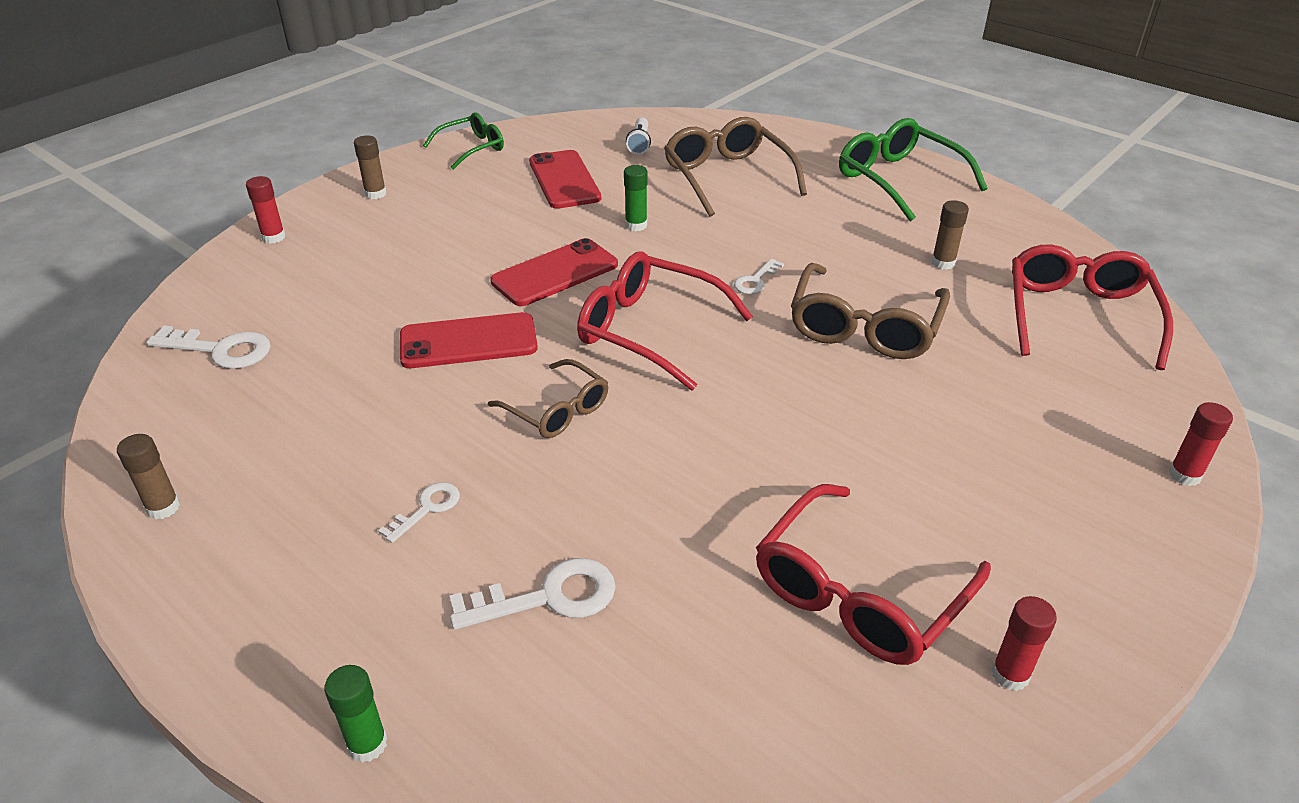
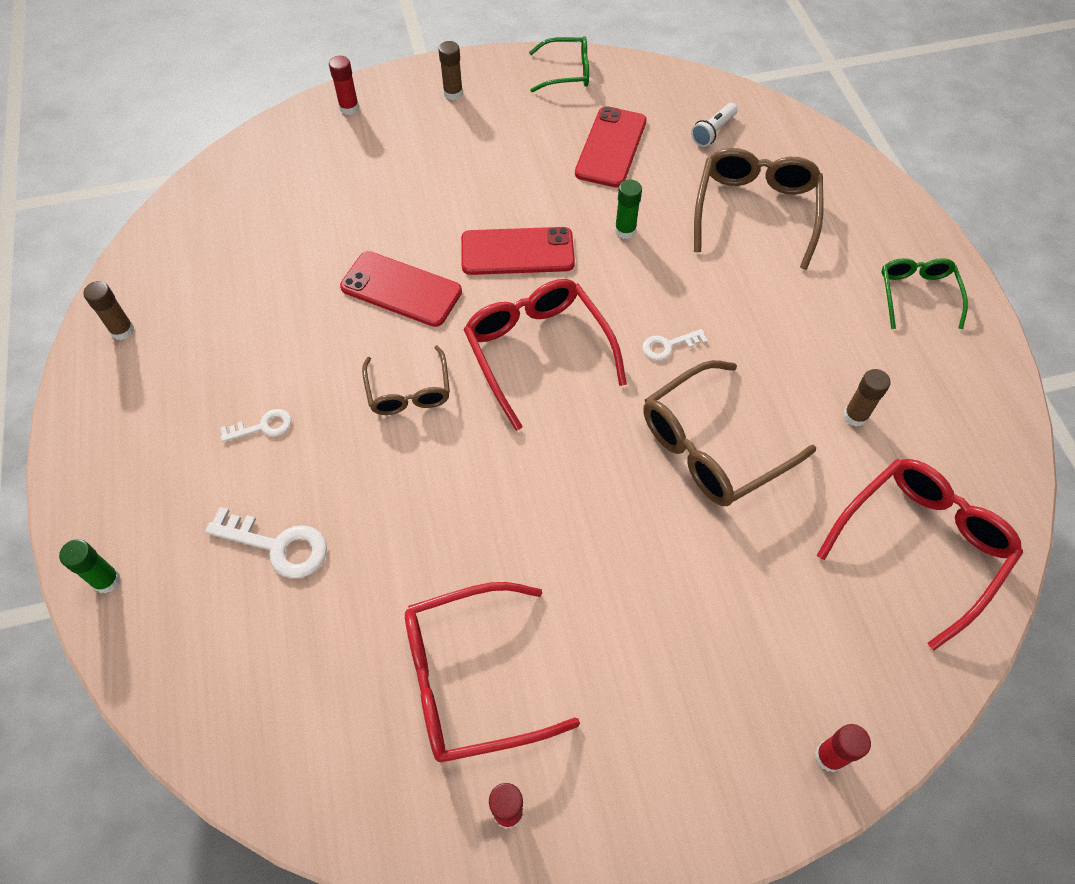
camera: 35 degrees right, 20 degrees up
(221, 350) = (241, 207): white key -> none
(899, 180) = (917, 295): green glasses -> green glasses, size x0.61

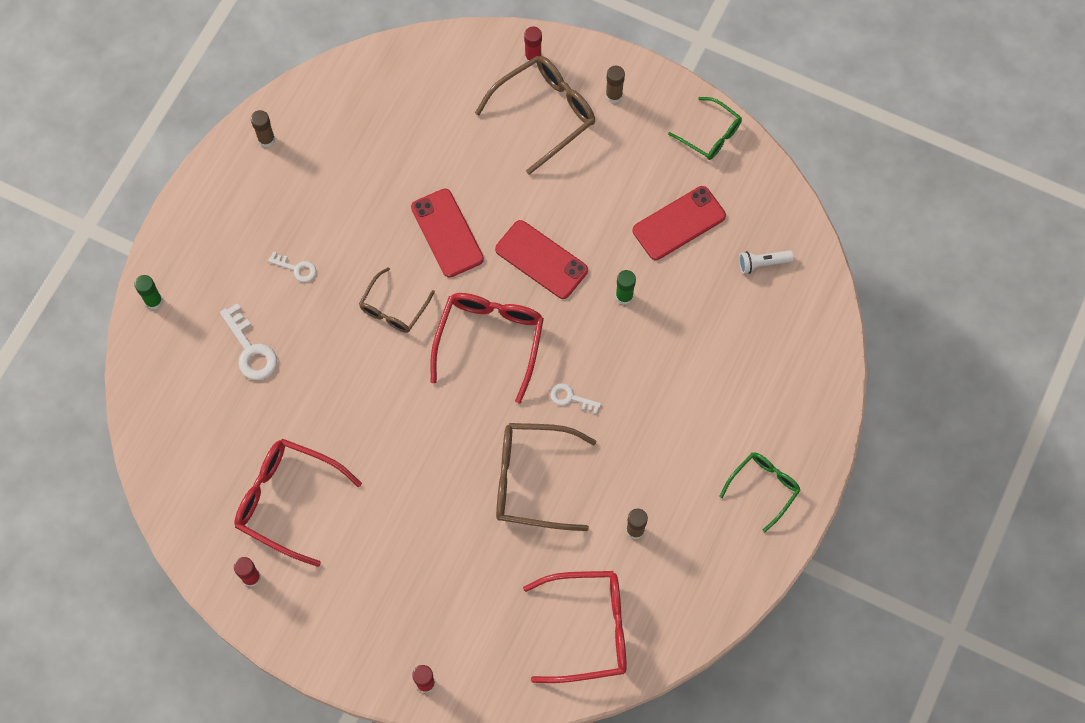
camera: 40 degrees right, 10 degrees up
(755, 212) = (724, 348): brown glasses -> brown glasses (544, 114)

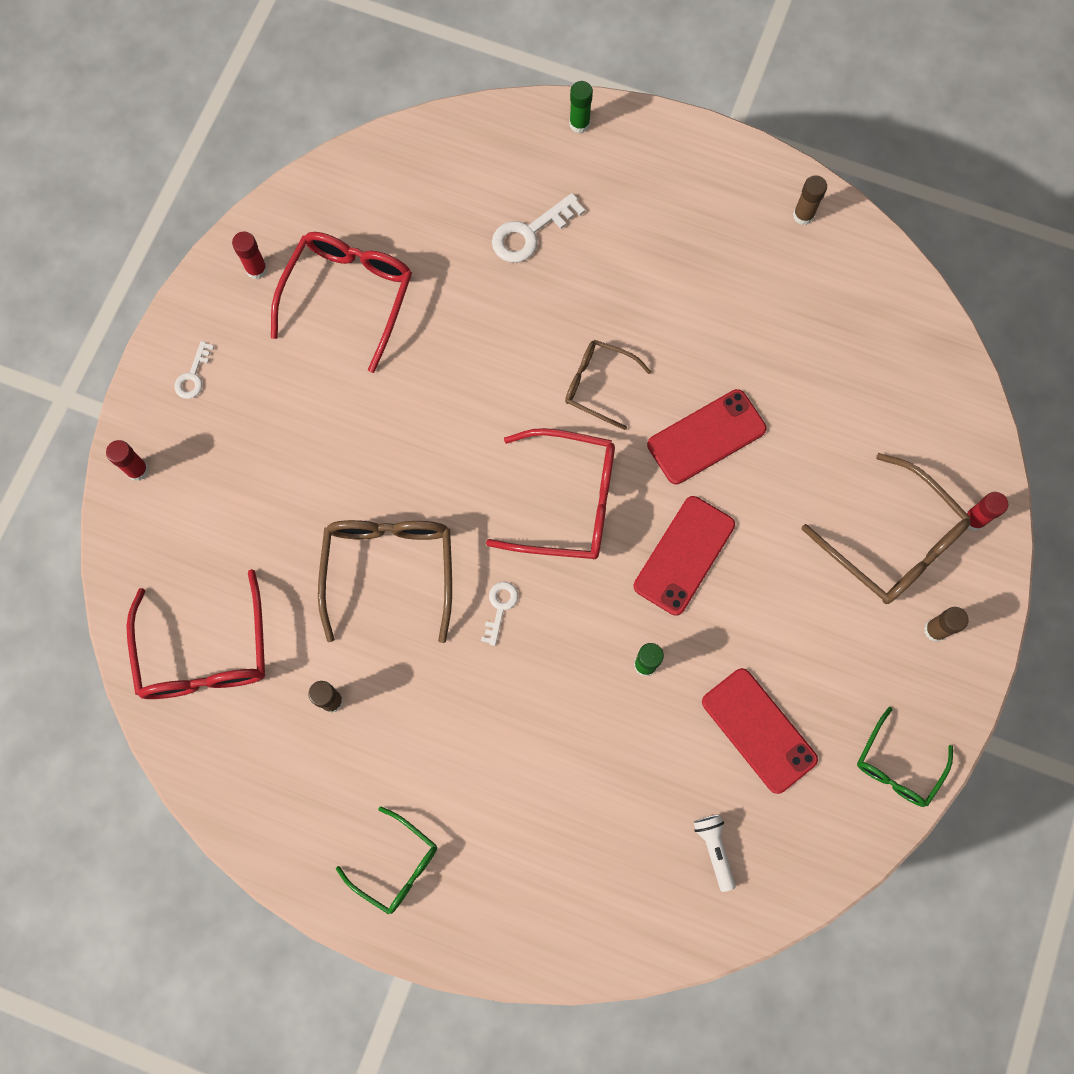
camera: 85 degrees right, 5 degrees up
(296, 268) = (638, 270): white key -> white key (193, 376)

